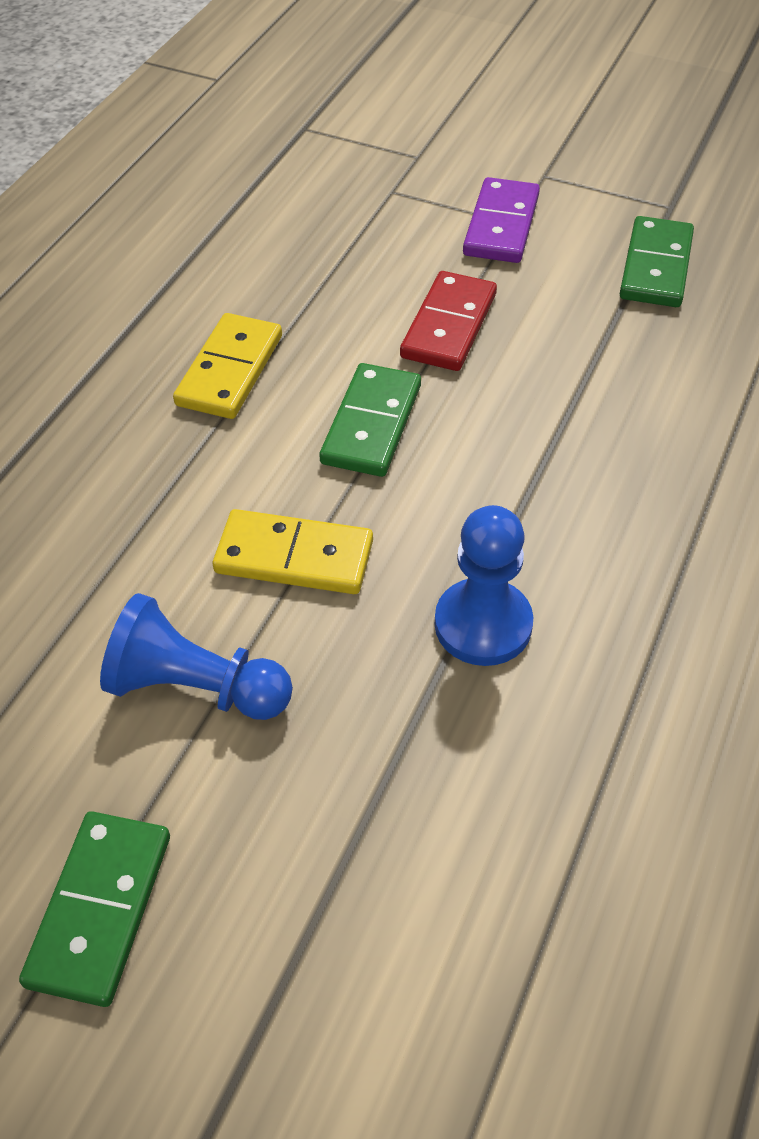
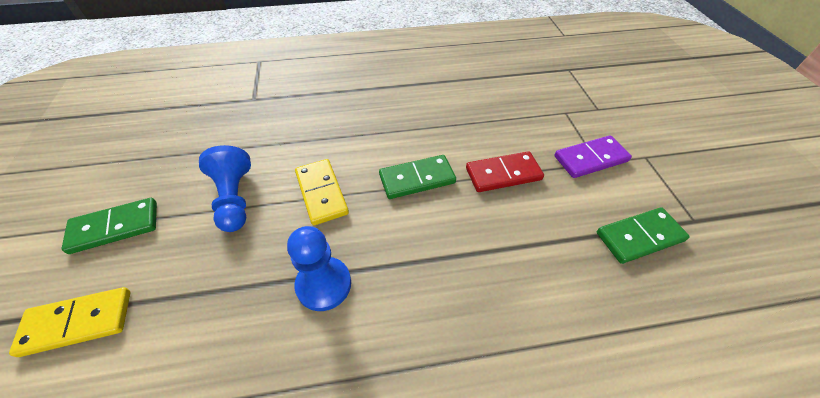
camera: 55 degrees right, 0 degrees up
(230, 370) = (408, 121): yellow domino -> yellow domino (78, 323)

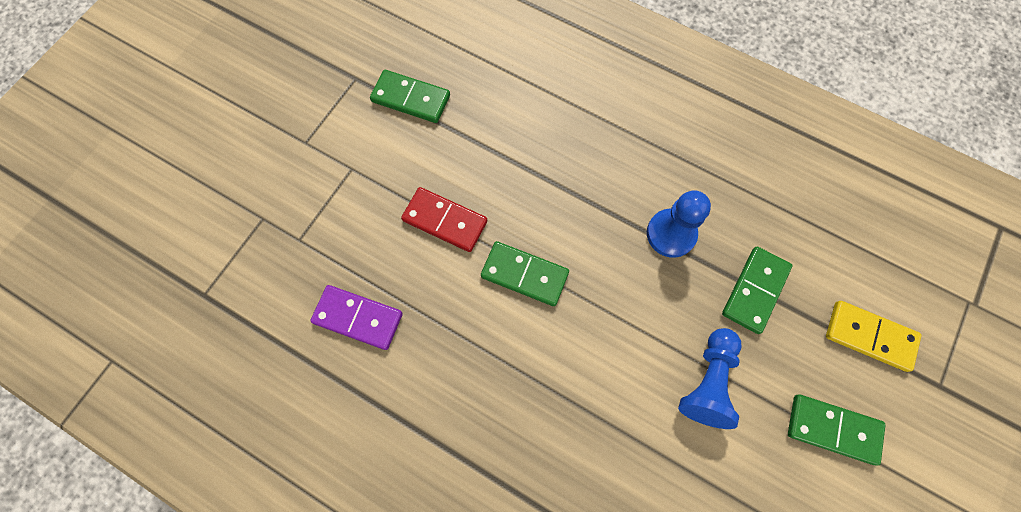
camera: 140 degrees left, 20 degrees up
(216, 288) = (755, 290): none -> green domino
(321, 193) = (623, 325): yellow domino -> none
(590, 159) = (352, 176): purple domino -> purple domino (358, 318)

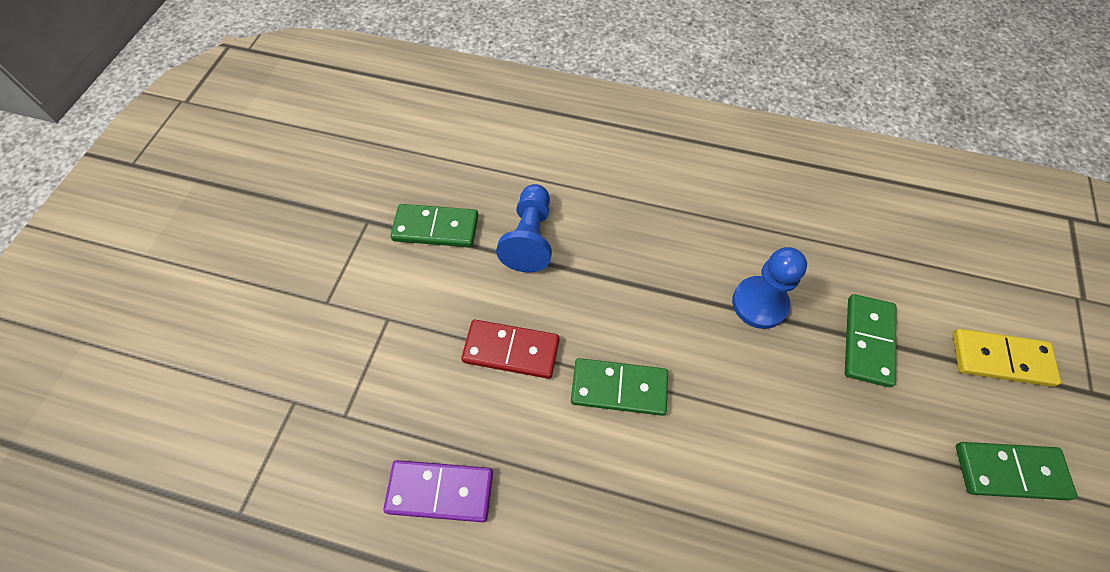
camera: 15 degrees left, 10 degrees down
(708, 382) = (860, 455): blue pawn -> blue pawn (530, 238)

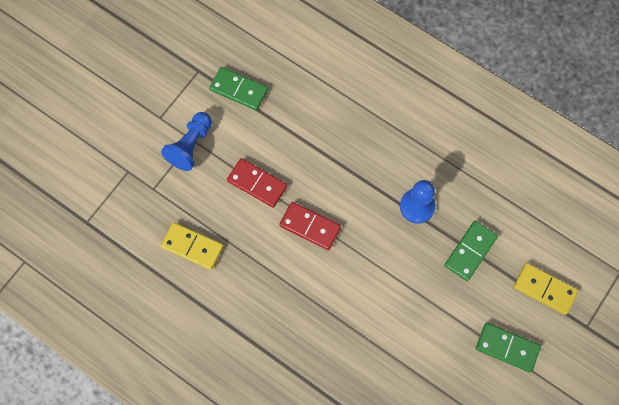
camera: 20 degrees right, 10 degrees up
(440, 492) = (192, 247): purple domino -> yellow domino
(530, 238) = (294, 116): blue pawn -> blue pawn (190, 146)
(619, 388) = (310, 227): green domino -> red domino

